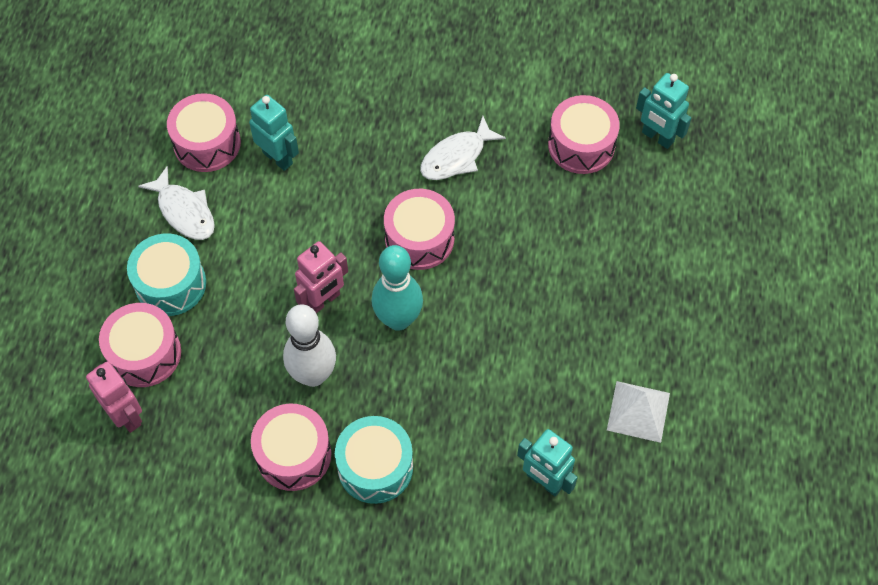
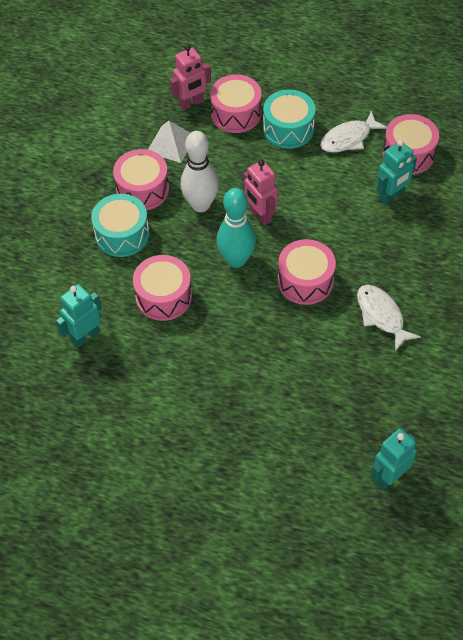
camera: 100 degrees right, 5 degrees down
(581, 145) = (385, 412): pink drum -> pink drum (163, 296)
(638, 411) = (126, 410): white pyramid -> white pyramid (171, 144)

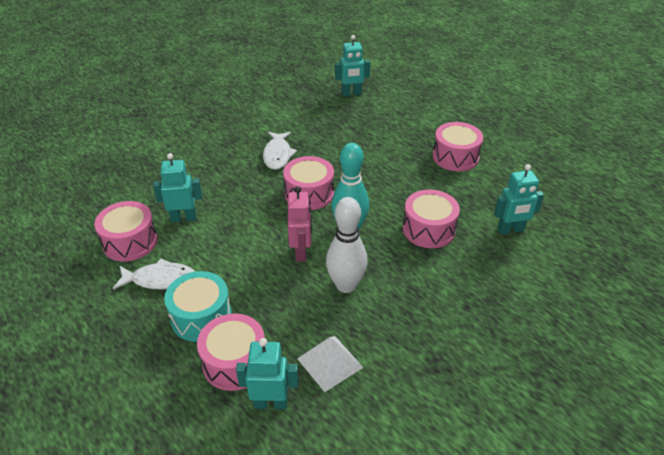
camera: 150 degrees left, 15 degrees down
(122, 234) = (438, 293): turquoise drum -> none
(142, 189) = (392, 327): pink drum -> pink drum (455, 157)
(191, 103) = (270, 403): pink robot -> turquoise robot

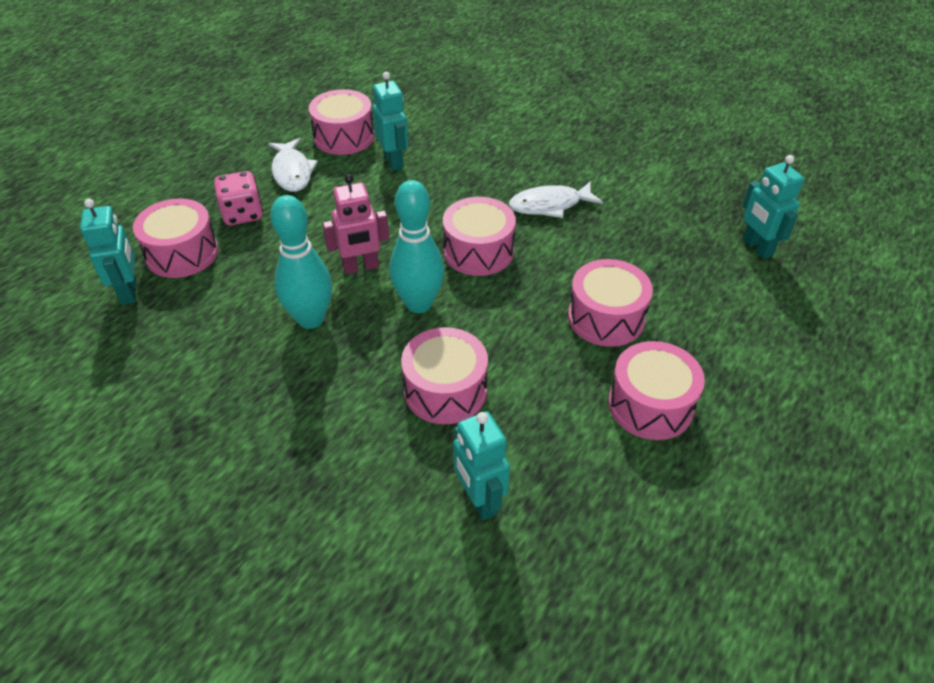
camera: 75 degrees right, 5 degrees up
(201, 317) = (242, 214): turquoise drum -> pink dice
(330, 363) = (184, 327): white pyramid -> none
(346, 285) = (310, 319): white bowling pin -> turquoise bowling pin
(388, 156) = (606, 318): none -> pink drum

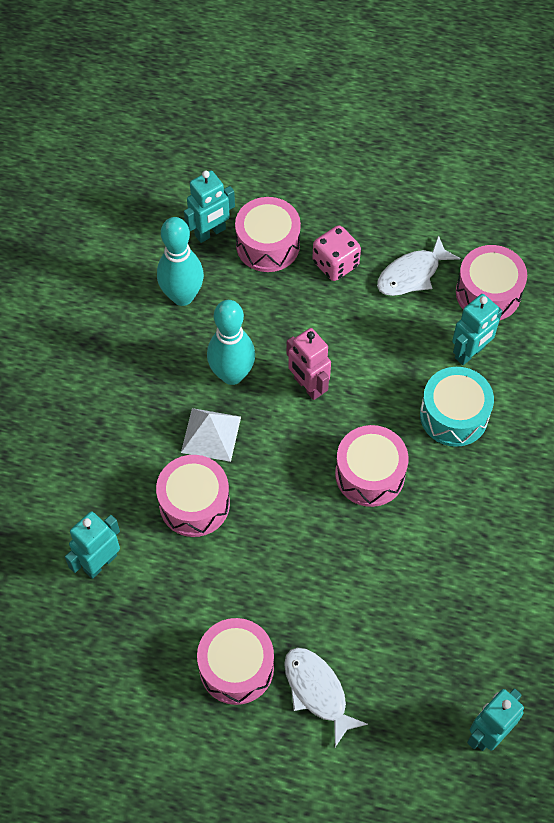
camera: 70 degrees right, 15 degrees up
(370, 354) = (211, 434): none -> white pyramid
(419, 304) = (282, 449): turquoise bowling pin -> turquoise bowling pin (182, 296)
(448, 186) = (454, 415): none -> turquoise drum
(550, 205) = (467, 517): white fish -> white fish (317, 691)
(606, 318) = (326, 608): pink drum -> none

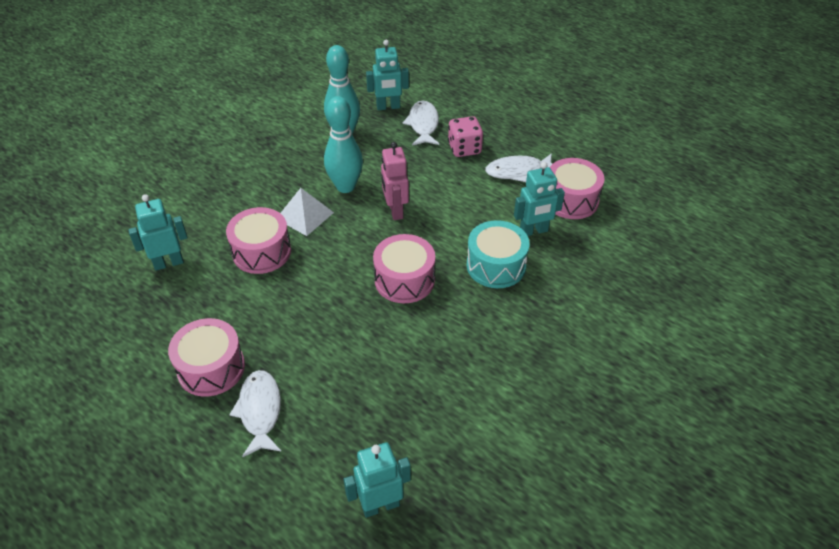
camera: 25 degrees right, 15 degrees down
(268, 245) = (423, 124): pink drum -> white fish

